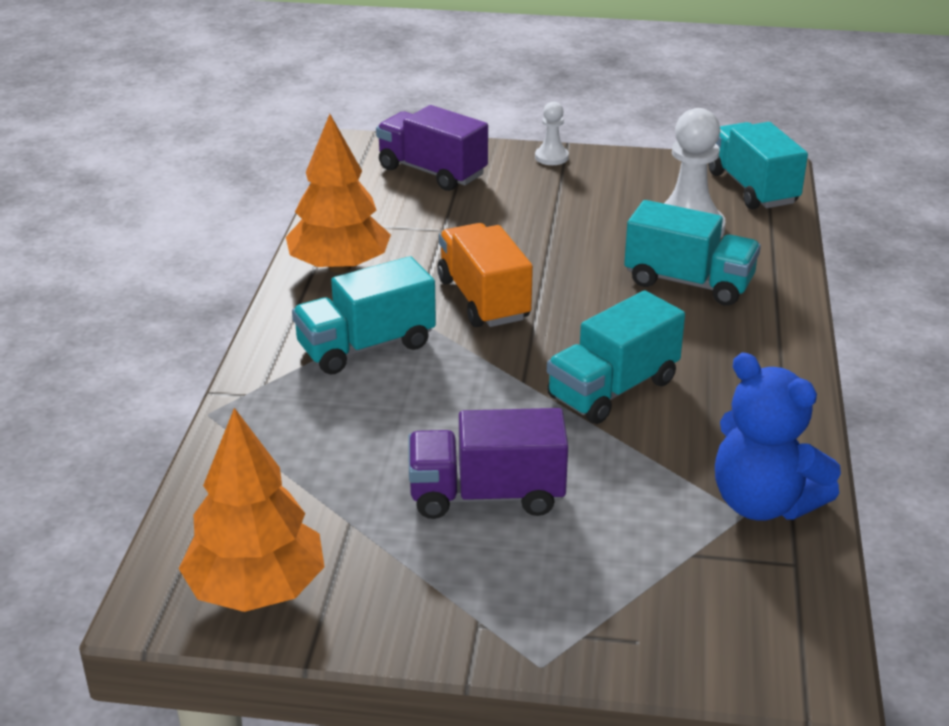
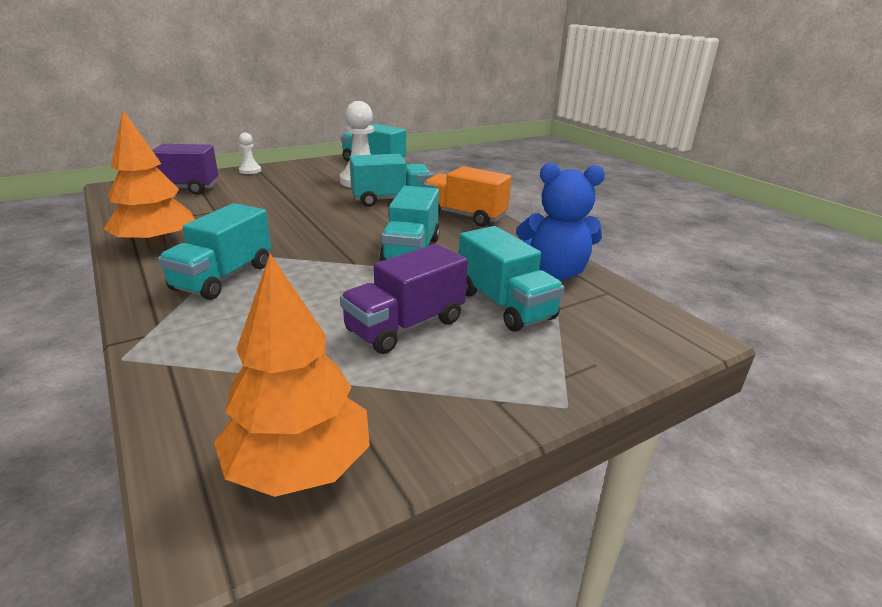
camera: 40 degrees left, 5 degrees down
(483, 299) = (281, 234): orange truck -> orange truck (464, 216)
(631, 520) = (504, 305): none -> turquoise truck

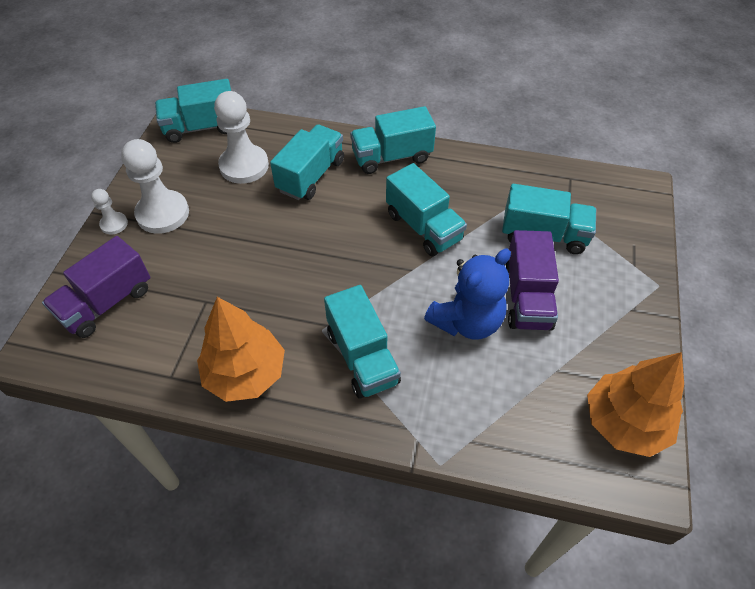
camera: 45 degrees left, 25 degrees up
(279, 177) = (163, 213): none -> white pawn
(464, 216) = (392, 157): orange truck -> turquoise truck
(554, 273) = (526, 181): blue teddy bear -> blue teddy bear (466, 321)

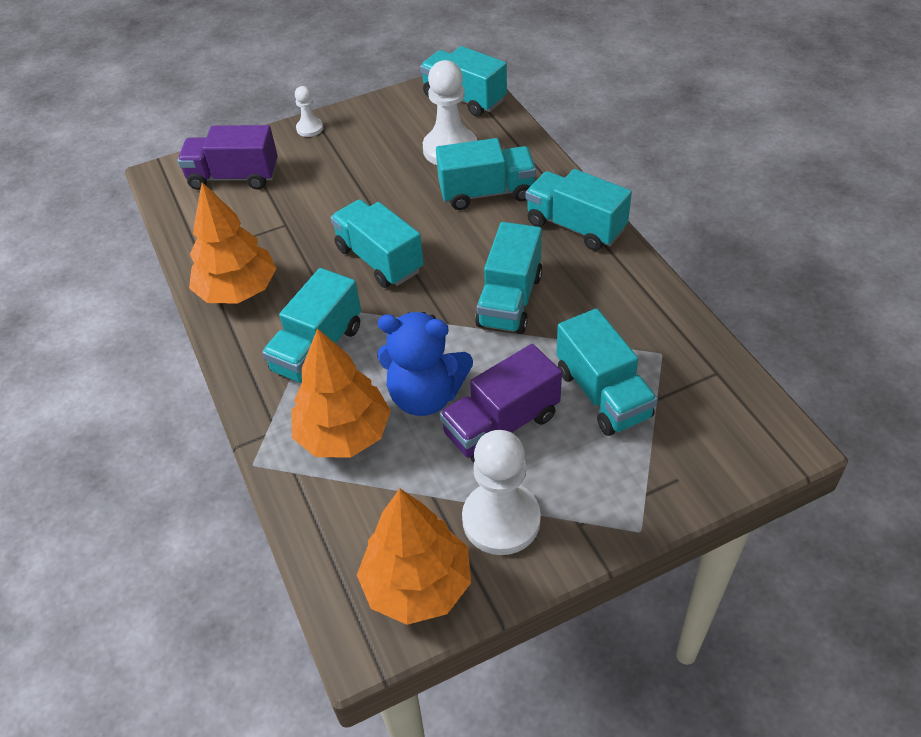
camera: 55 degrees right, 5 degrees down
(163, 213) = (347, 144): white pawn -> white pawn (501, 520)
(310, 269) = (379, 259): none -> turquoise truck
(460, 389) = (344, 434): none -> orange tree

